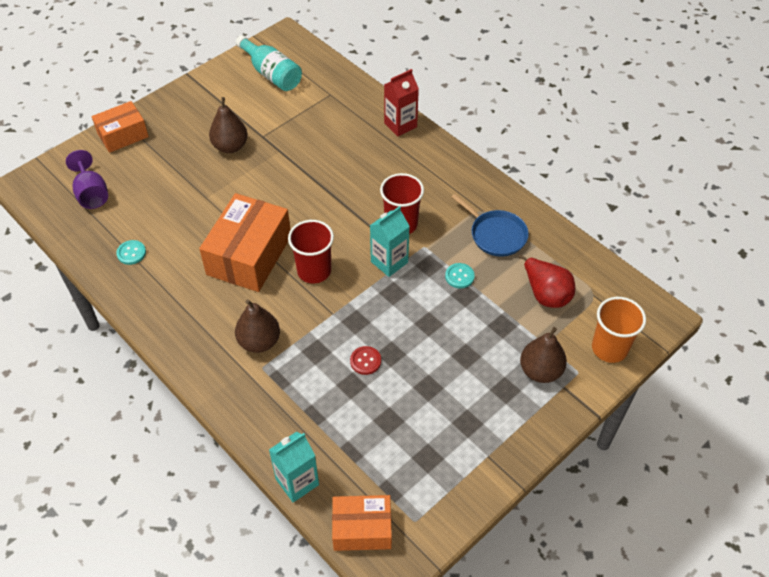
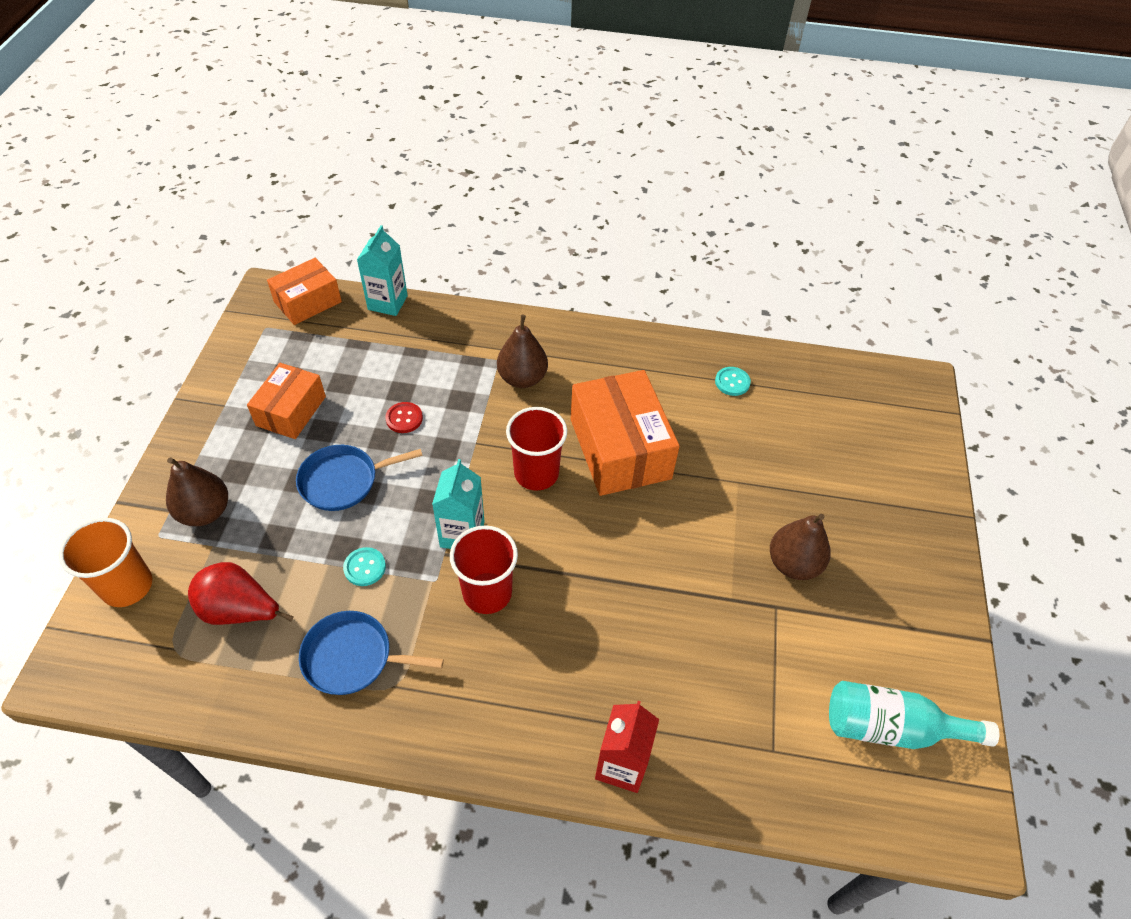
camera: 140 degrees right, 0 degrees up
(91, 194) = (849, 412): purple goblet -> none
(123, 135) = (921, 495): orange box -> orange box (291, 411)
(437, 339) = (343, 481): none -> blue pan

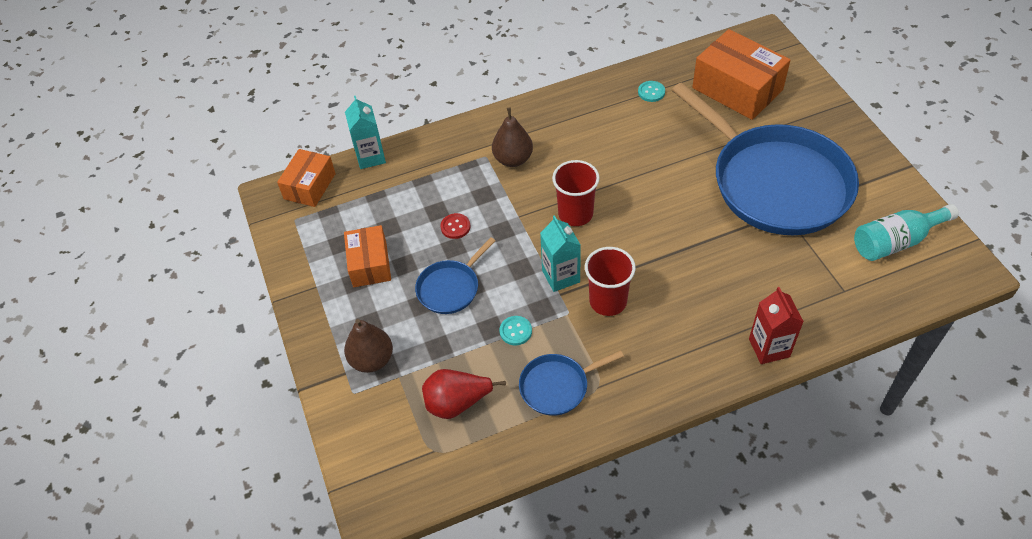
camera: 25 degrees left, 0 degrees up
(127, 586) = (363, 434): orange cup -> none
(620, 448) = (615, 170): orange box -> orange box (737, 89)
(793, 564) = (775, 182): brown pear -> blue pan

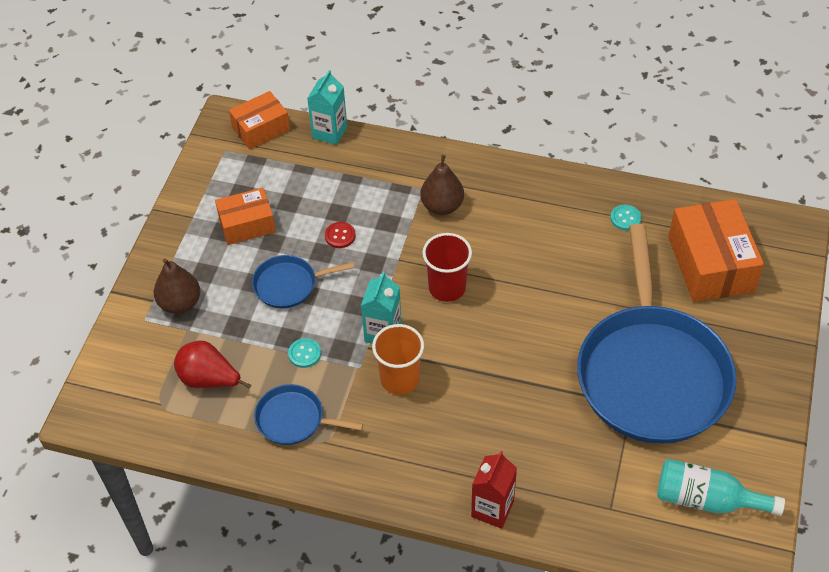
camera: 35 degrees right, 0 degrees up
(370, 264) = (247, 225): orange box -> orange box turned 45 degrees clockwise
(608, 301) = (400, 379): red cup -> orange cup

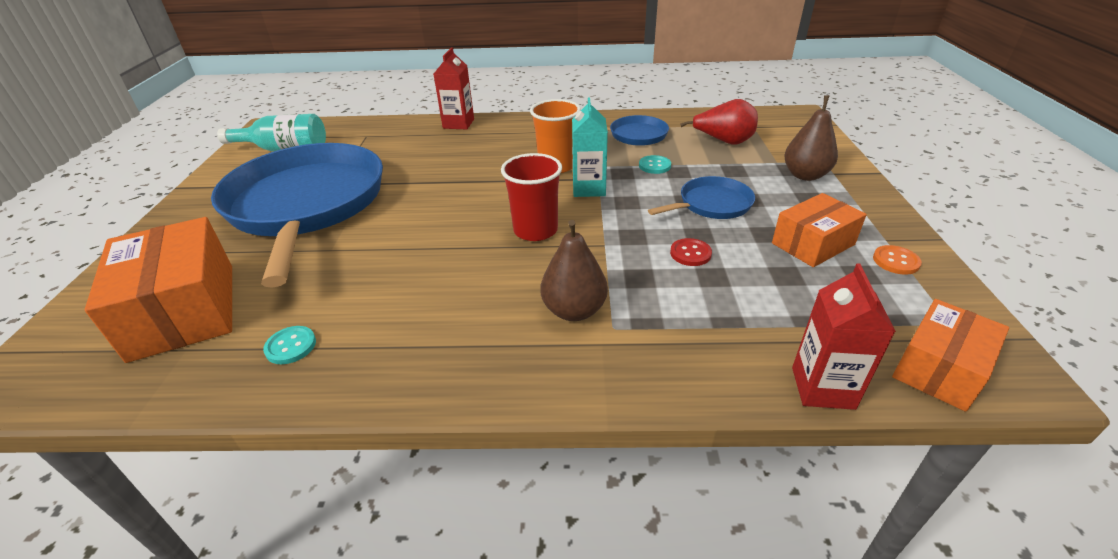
camera: 165 degrees right, 15 degrees down
(207, 197) = (896, 261): none -> orange button
(329, 132) = (822, 388): turquoise carton -> red carton

